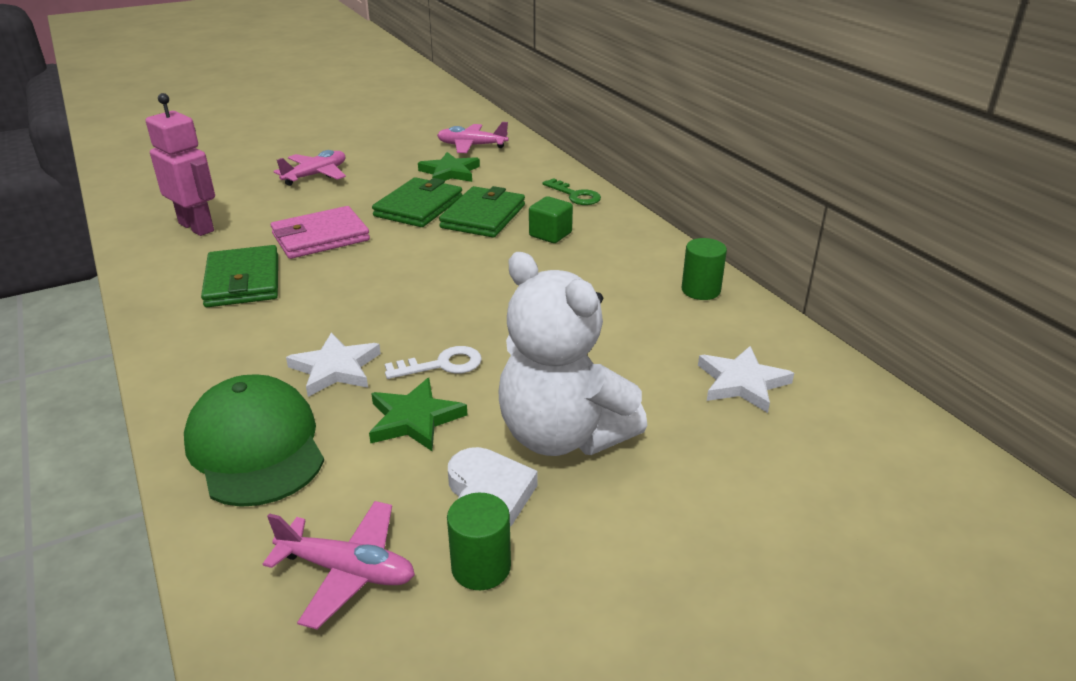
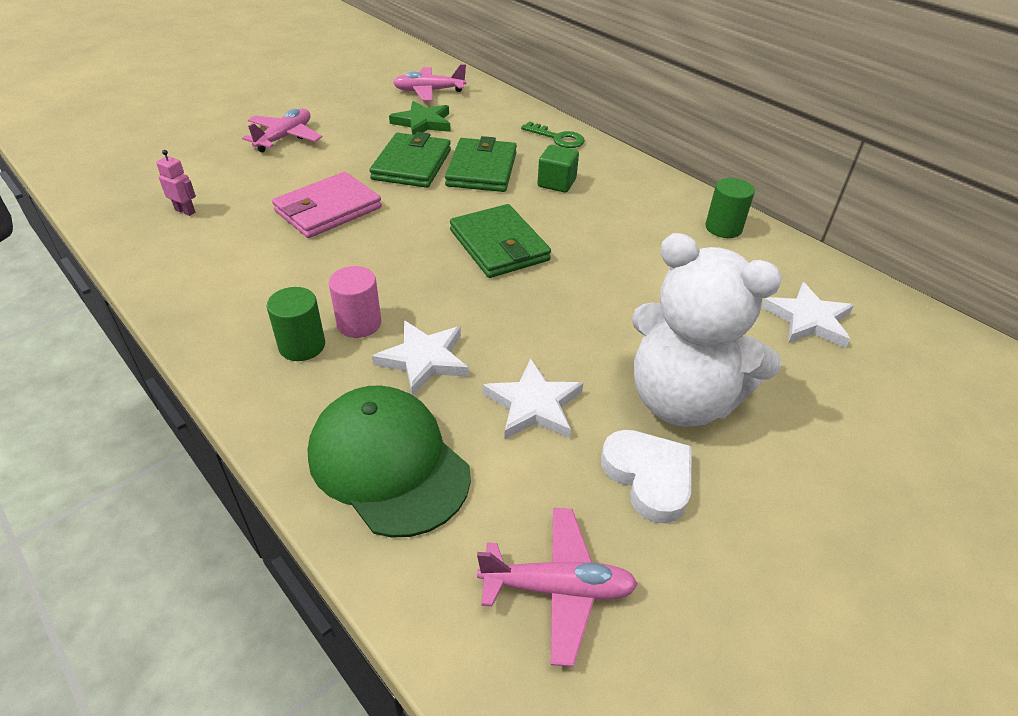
camera: 15 degrees left, 10 degrees up
(197, 227) = (185, 211): pink robot -> pink robot, size x0.46
(243, 281) = (271, 270): green wallet -> green wallet (499, 245)
(294, 332) = (359, 323): none -> pink cylinder
(414, 419) = (533, 405): green star -> white star
(442, 365) = (528, 340): white key -> none
(481, 567) = (682, 557): green cylinder -> green cylinder (302, 346)

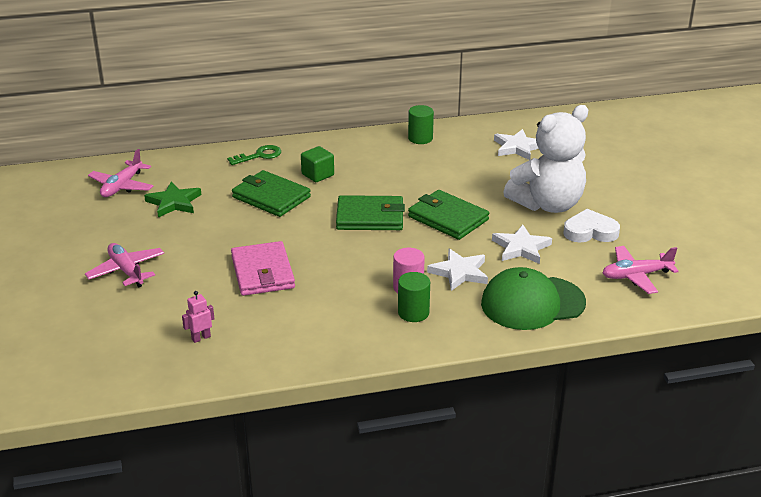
camera: 60 degrees left, 10 degrees down
(412, 164) = (234, 223): green wallet -> green wallet (448, 218)
(557, 588) = (636, 276): pink plane -> pink plane turned 135 degrees counterclockwise

